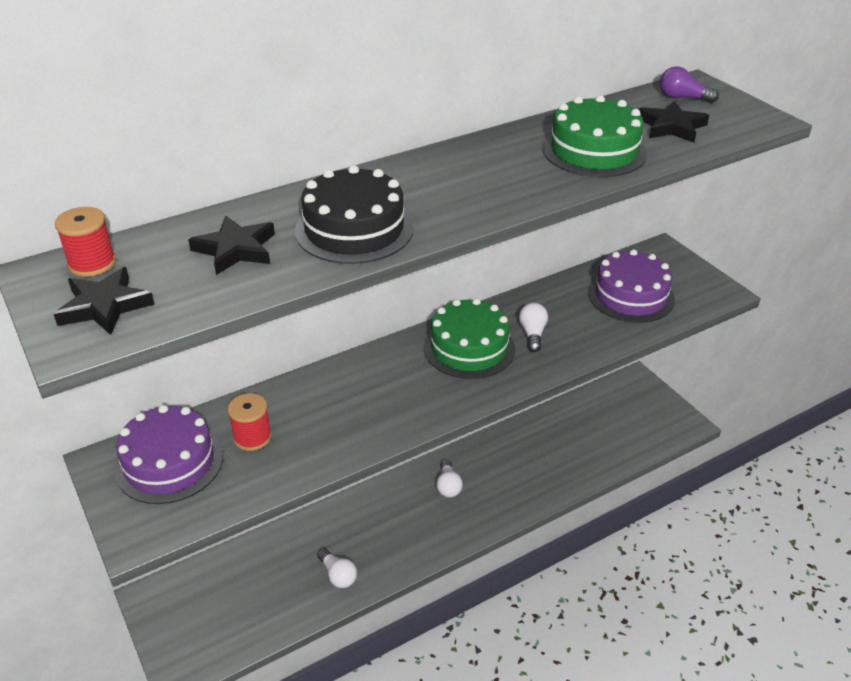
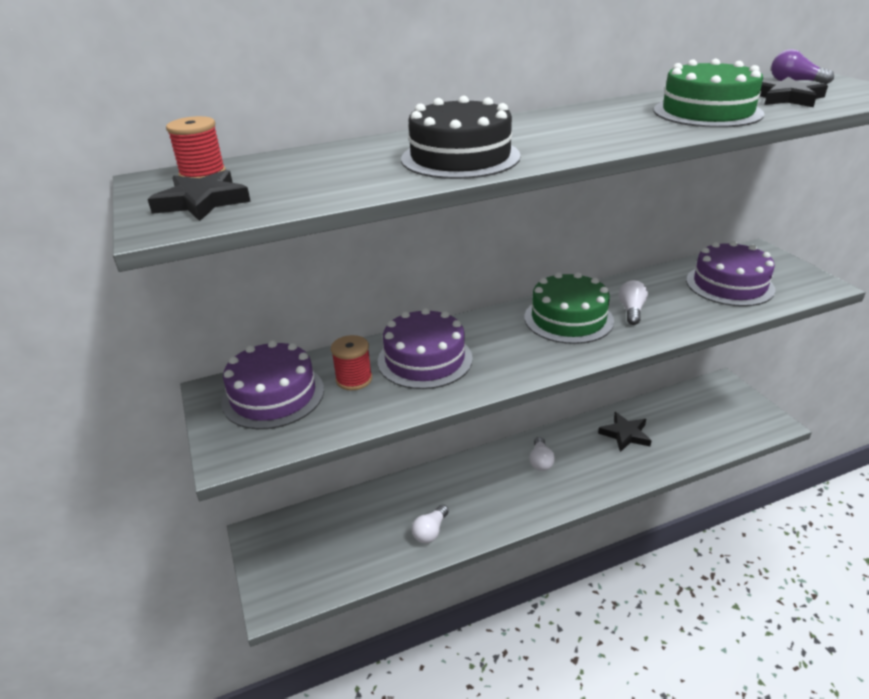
camera: 10 degrees right, 5 degrees down
(236, 249) = (341, 168): black star -> black star (625, 434)
(324, 408) = (425, 359): none -> purple cake
(338, 575) = (430, 531): white light bulb -> white light bulb turned 60 degrees clockwise

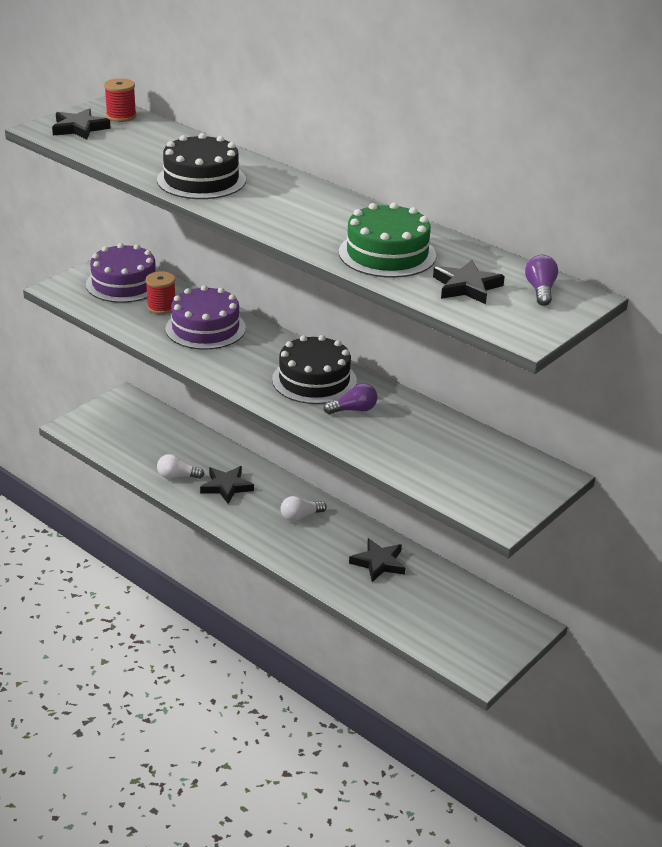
camera: 60 degrees right, 0 degrees up
(469, 498) = (226, 487): none -> black star
(568, 319) = (314, 380): green cake -> black cake
(631, 310) = (353, 410): white light bulb -> purple light bulb
(729, 285) = (452, 460): purple cake -> none

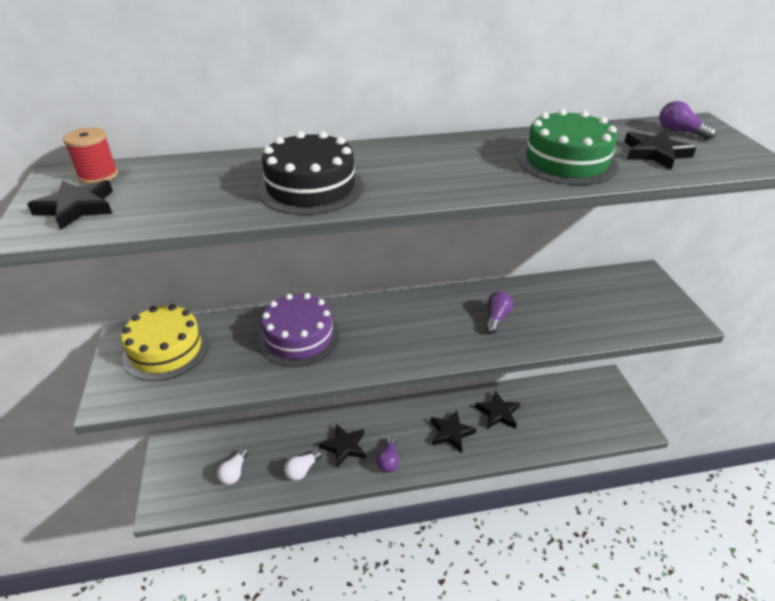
camera: 50 degrees left, 5 degrees up
(124, 283) = (166, 350): purple cake -> yellow cake
(161, 307) = (234, 346): red spool -> none
(240, 519) = (388, 461): none -> purple light bulb
(300, 516) = (416, 424): white light bulb -> white light bulb (234, 472)
(314, 380) = (437, 317): black cake -> none
(316, 542) = (451, 433): none -> black star

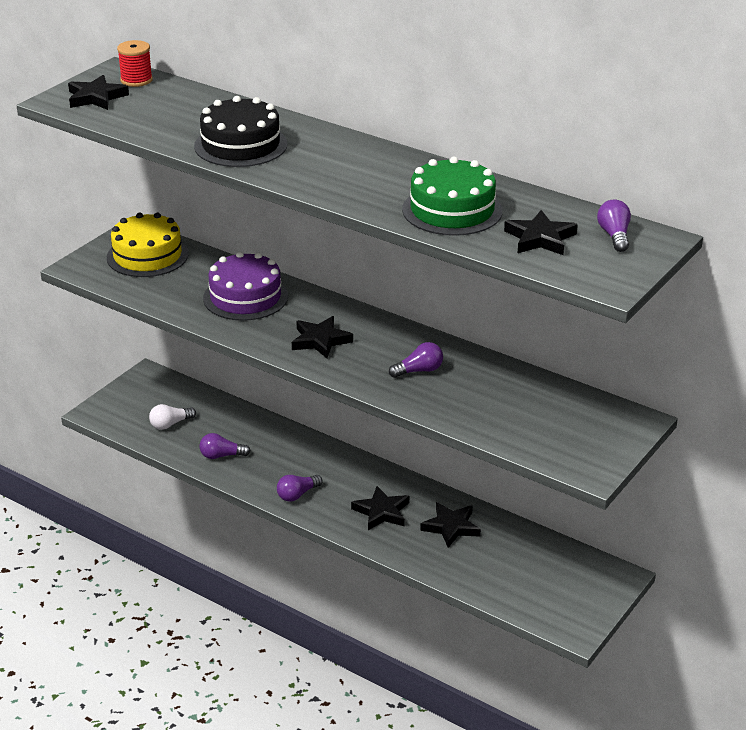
camera: 45 degrees right, 5 degrees down
(302, 470) = (221, 456): white light bulb -> purple light bulb
(344, 446) = (276, 462): black star -> black star (320, 340)

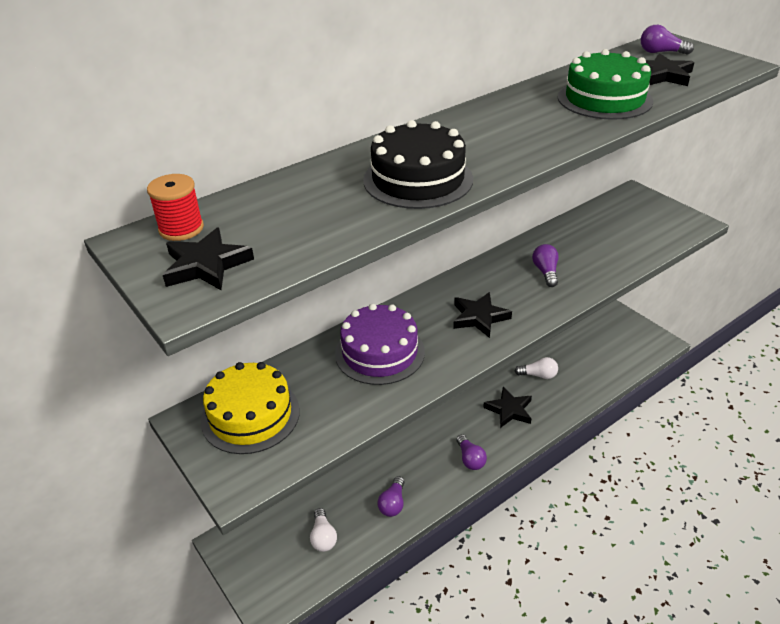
camera: 70 degrees left, 5 degrees up
(451, 527) = (538, 375): black star -> white light bulb

